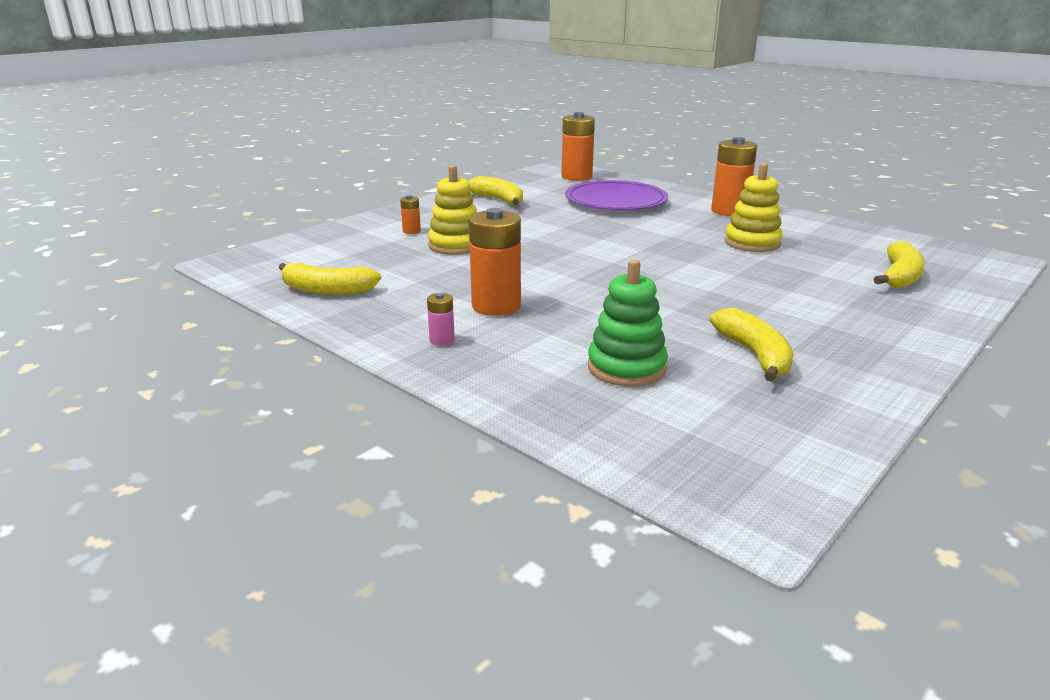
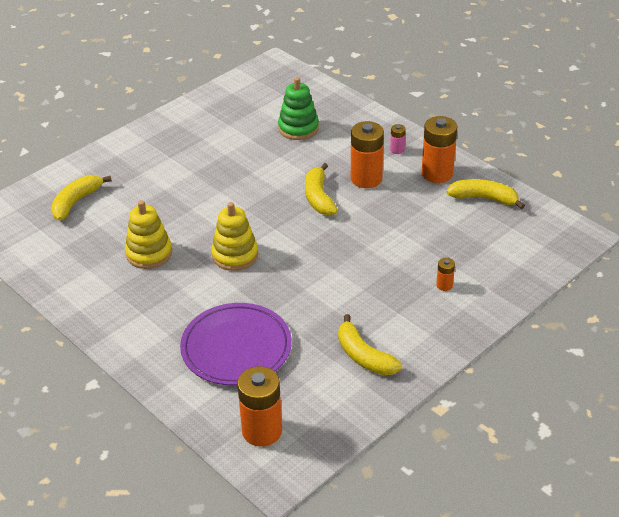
camera: 175 degrees left, 15 degrees up
(456, 245) = (400, 257): yellow stacking toy -> yellow stacking toy (235, 255)
(729, 211) = (129, 318): orange battery -> orange battery (437, 173)
(754, 355) = (227, 134): yellow banana -> yellow banana (319, 197)

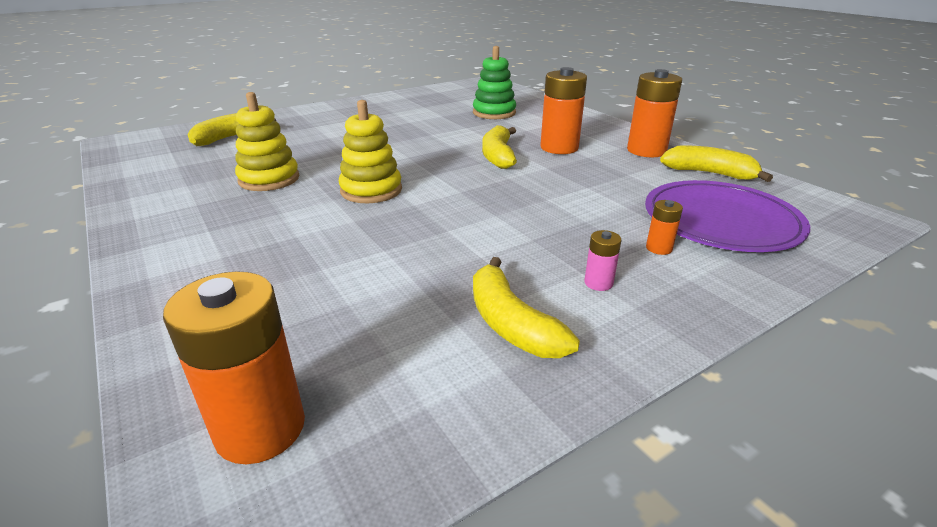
camera: 10 degrees right, 10 degrees down
(236, 347) = (306, 284): purple plate -> purple plate (721, 221)
(397, 150) = (599, 132): pink battery -> pink battery (598, 283)

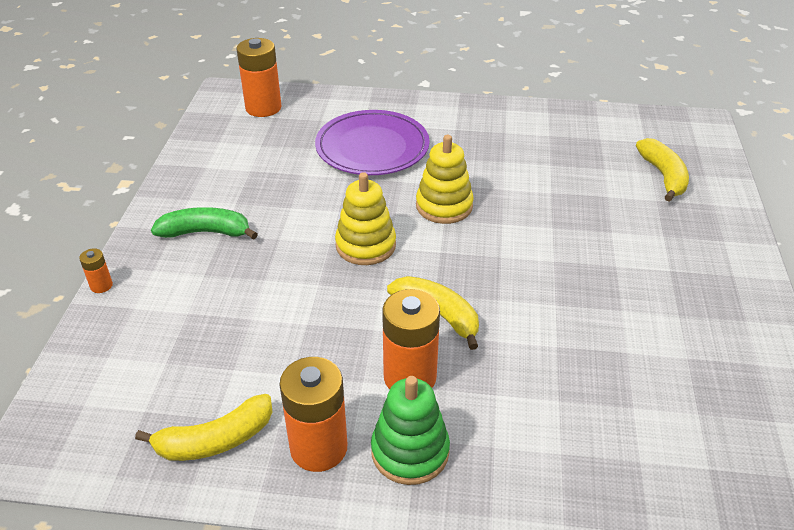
camera: 130 degrees right, 10 degrees up
(269, 179) = (522, 169): yellow stacking toy -> yellow stacking toy (365, 245)
(494, 113) = (597, 410): green stacking toy -> green stacking toy (410, 451)
(511, 324) = (225, 184): yellow banana -> none
(598, 283) = (205, 232): pink battery -> green banana
(659, 248) = (191, 285): orange battery -> orange battery (101, 285)
(721, 221) = (162, 351): purple plate -> purple plate (372, 147)

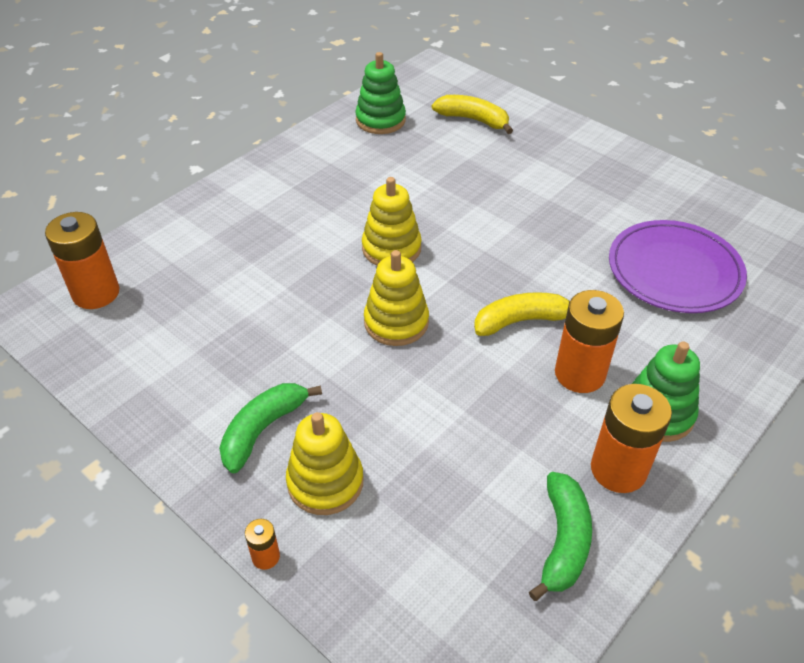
camera: 55 degrees left, 5 degrees up
(181, 283) = (325, 482): none -> yellow stacking toy
(215, 440) = (563, 541): yellow banana -> green banana
(372, 147) = (259, 249): purple plate -> purple plate (674, 271)
(590, 130) = (380, 120): none -> green stacking toy

